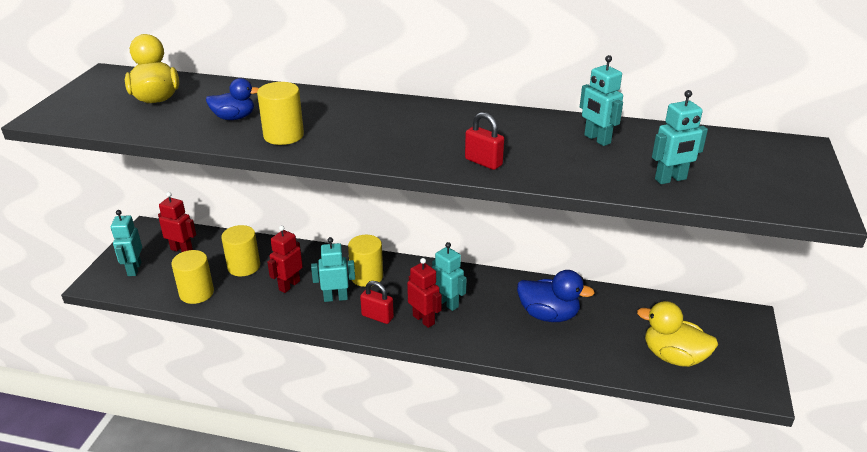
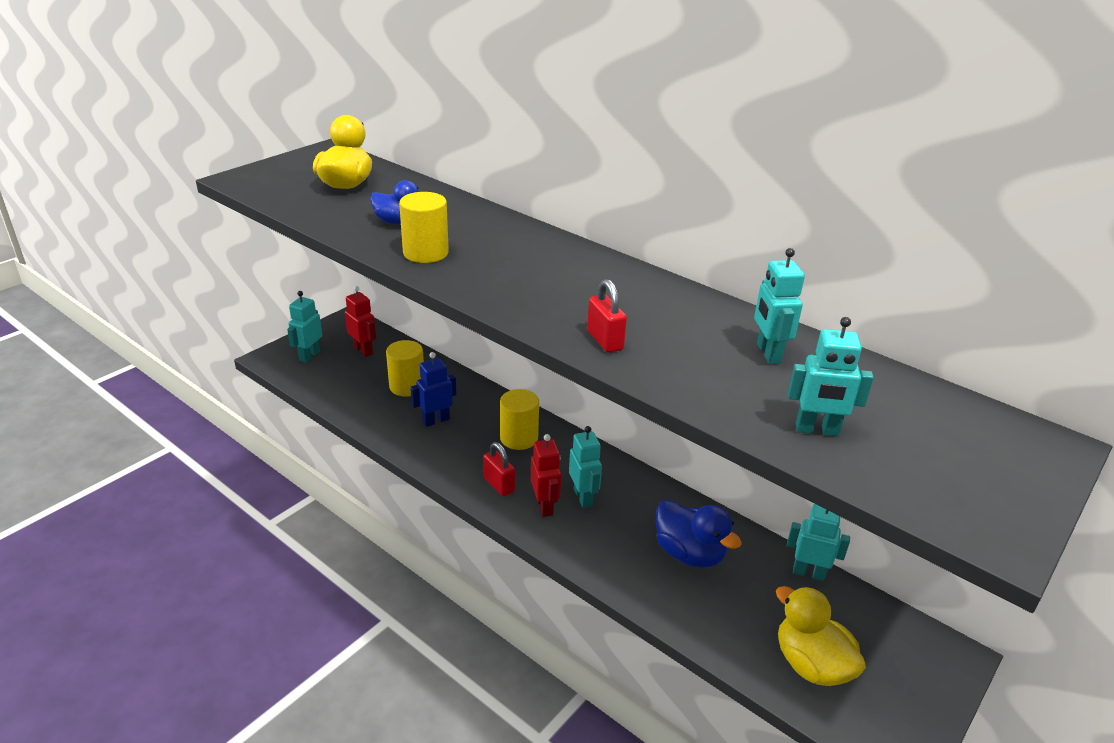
camera: 25 degrees right, 0 degrees up
(196, 293) = (346, 398): yellow cylinder -> none
(289, 285) = (436, 420): red robot -> blue robot
(335, 298) = (471, 449): turquoise robot -> turquoise robot (808, 573)

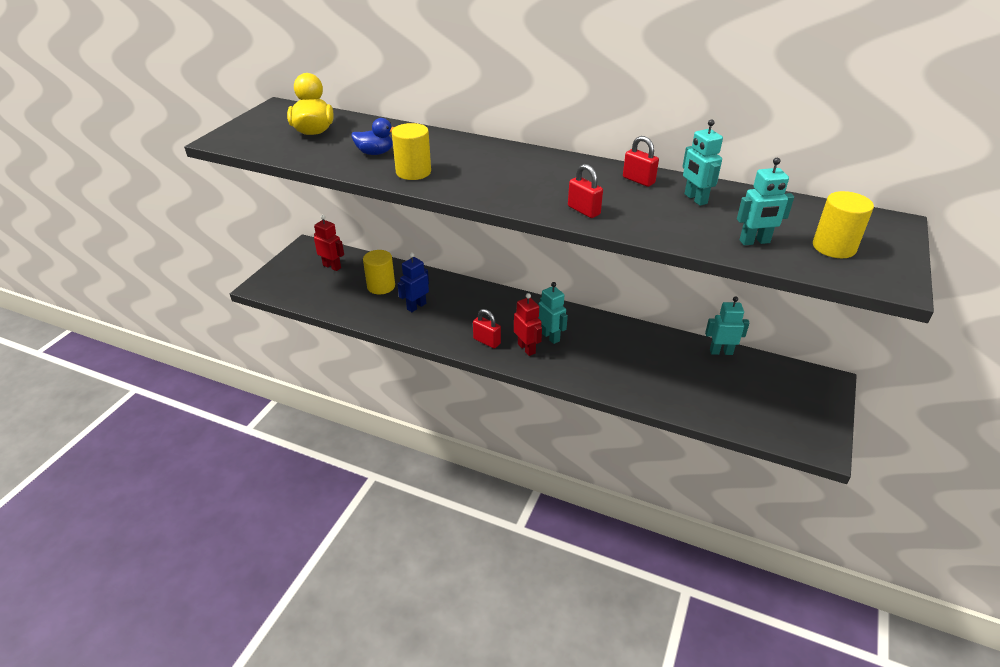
camera: 15 degrees left, 5 degrees up
(309, 356) = (290, 279): turquoise robot -> none
(519, 438) = (484, 306): yellow cylinder -> yellow cylinder (834, 247)
(689, 553) = (639, 357): blue duck -> none
(705, 313) = (638, 180): none -> red padlock
(811, 664) = (747, 408): yellow duck -> none

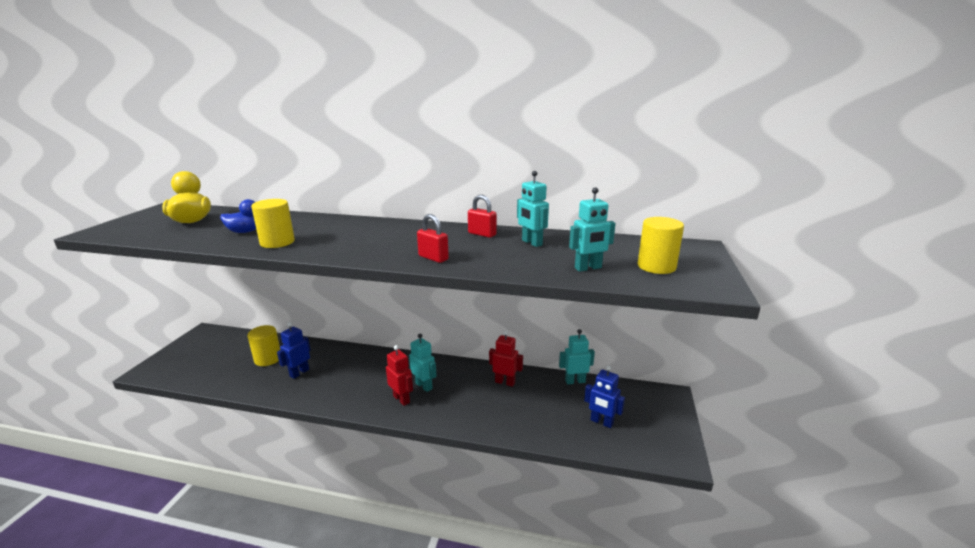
camera: 10 degrees left, 15 degrees down
(332, 266) = (224, 346): red robot -> red robot (505, 382)
(486, 341) = (364, 397): red padlock -> none
(743, 400) = (601, 422): none -> blue robot

